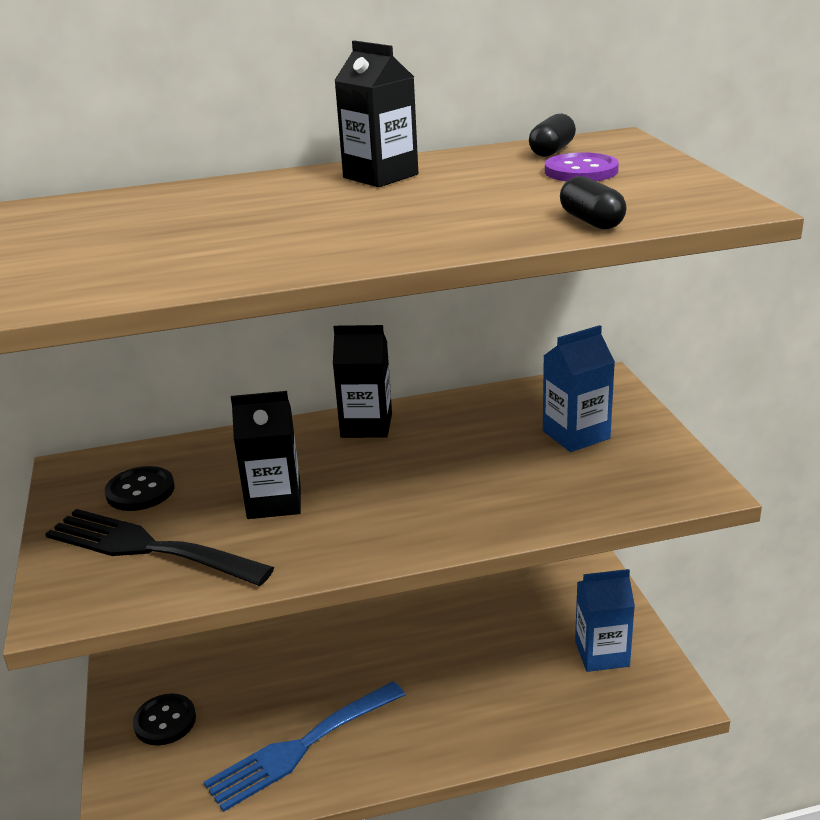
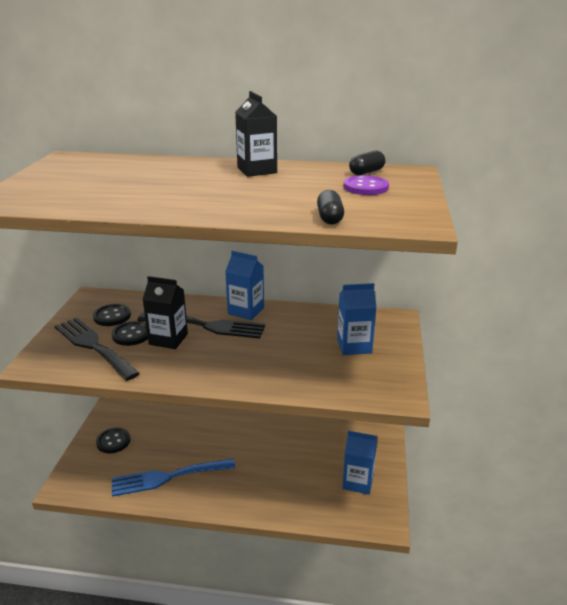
camera: 20 degrees right, 0 degrees up
(202, 511) = (131, 335): none -> black button
(322, 464) = (207, 326): none -> black fork
(366, 425) = (246, 311): black carton -> blue carton

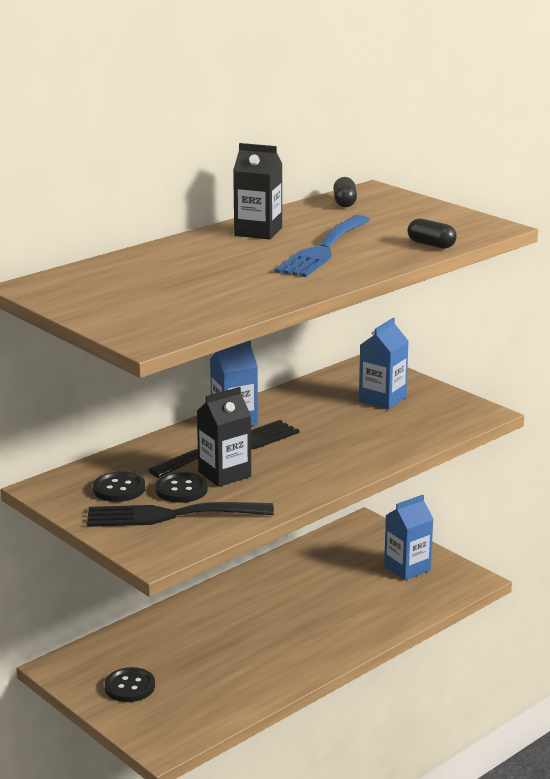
camera: 50 degrees left, 5 degrees down
(167, 477) = (247, 672): blue fork -> blue fork (323, 250)
(365, 187) = (382, 214): purple button -> none

